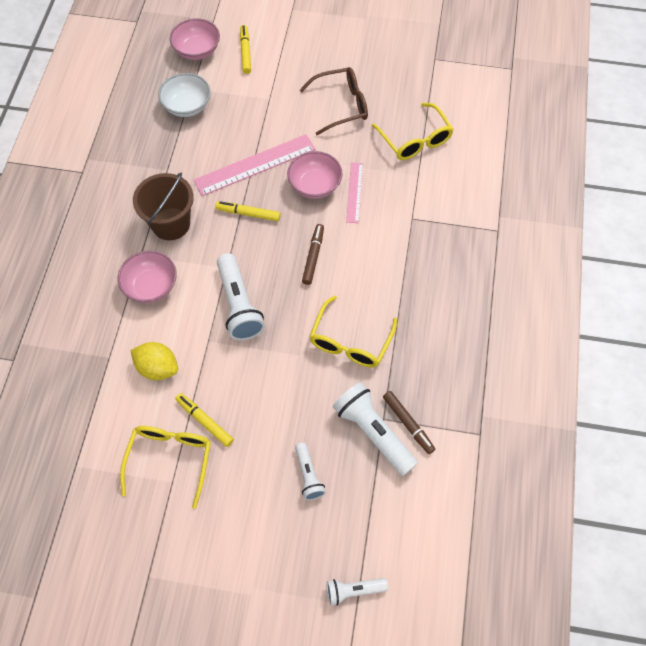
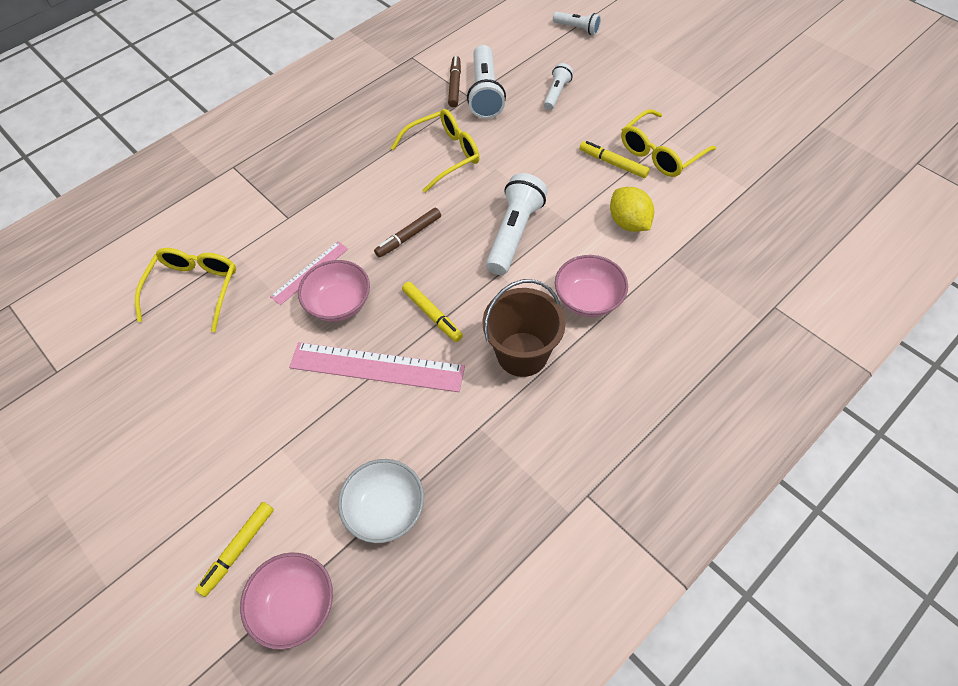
camera: 140 degrees left, 5 degrees down
(204, 421) = (613, 163): yellow marker -> yellow marker turned 135 degrees clockwise
(341, 105) = (215, 380): brown glasses -> none

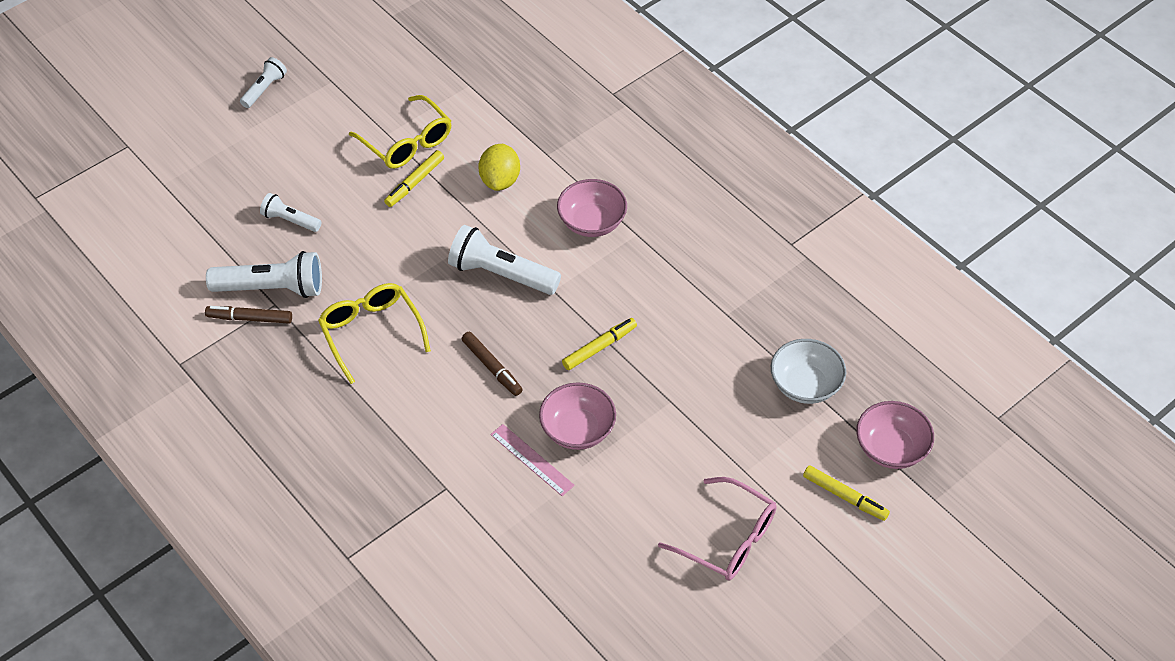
camera: 90 degrees left, 5 degrees down
(194, 289) = (542, 575): yellow glasses -> none
(205, 434) = (728, 539): none -> pink glasses
(376, 367) = (659, 394): pink ruler -> none
(522, 354) = (651, 277): brown bucket -> none
(577, 29) = (174, 189): white flashlight -> white flashlight (264, 89)
(628, 223) = (500, 180): yellow lemon -> yellow lemon turned 60 degrees counterclockwise

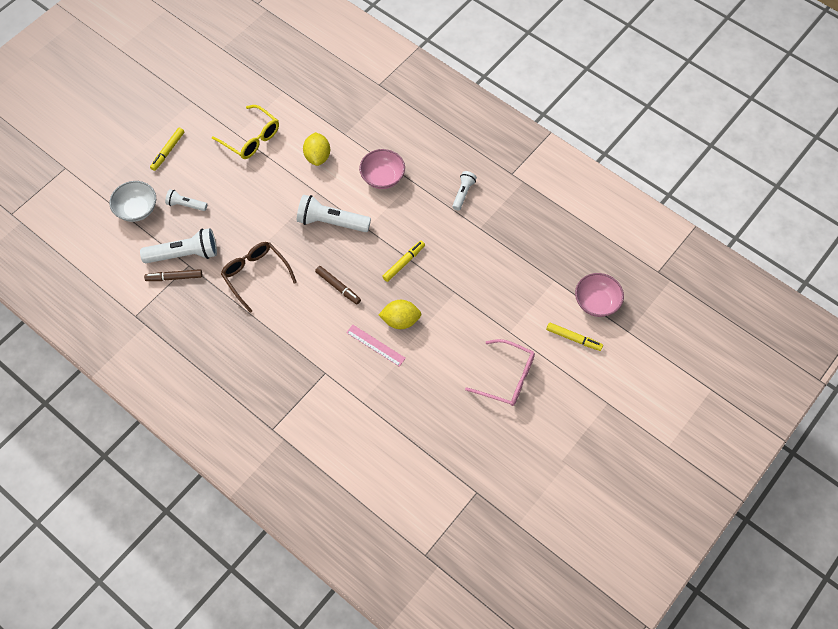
camera: 10 degrees left, 10 degrees up
(264, 89) = (148, 113): white flashlight -> white flashlight (463, 193)
(371, 332) = (255, 275): yellow glasses -> brown glasses
(415, 183) = (262, 166): yellow marker -> yellow marker (168, 151)
(577, 430) = (400, 320): pink bowl -> yellow lemon
(805, 385) = (537, 268): white bowl -> white bowl (137, 209)

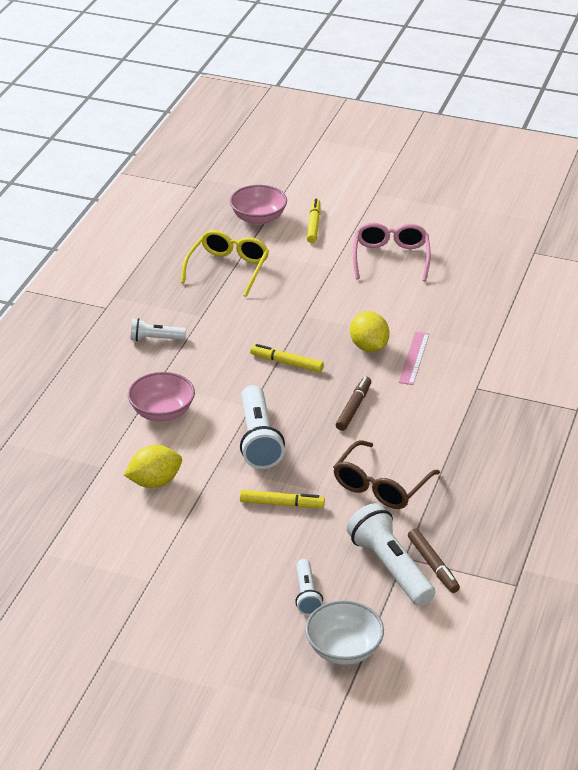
camera: 110 degrees left, 25 degrees down
(168, 151) = (218, 651): yellow marker -> yellow marker (281, 504)
(251, 139) = (151, 561): yellow glasses -> yellow glasses (228, 268)

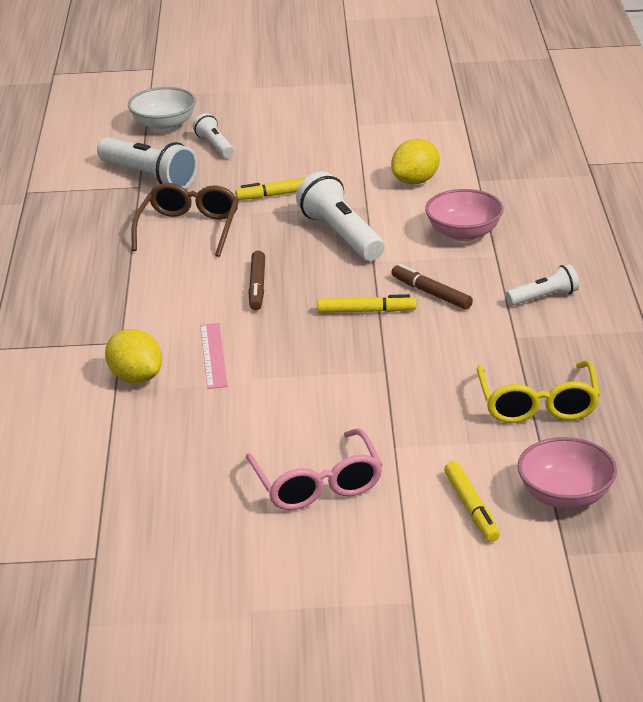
camera: 160 degrees right, 5 degrees down
(369, 347) = (277, 353): yellow lemon -> yellow lemon (136, 377)
(433, 565) = (110, 187): brown marker -> brown marker (431, 293)

